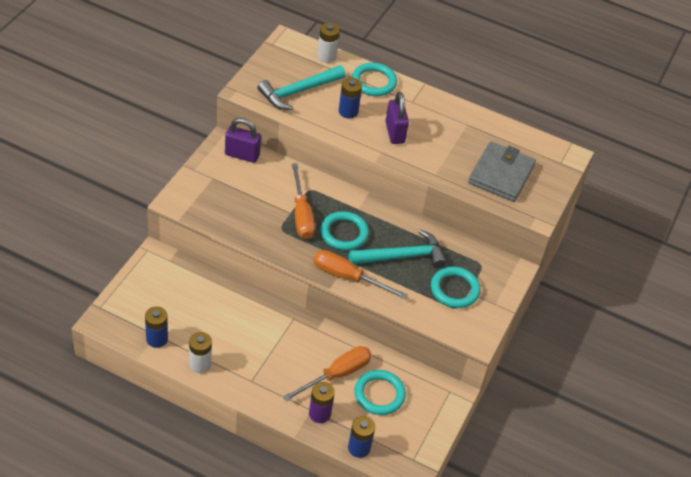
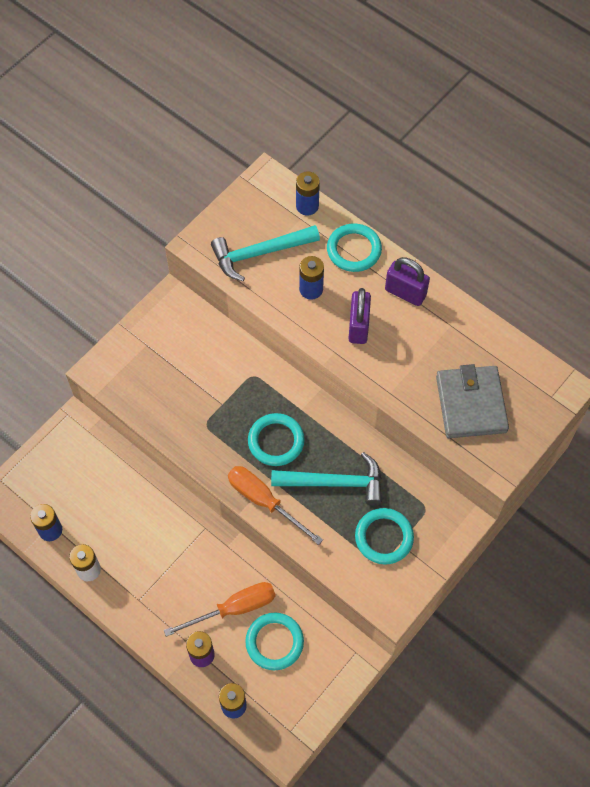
camera: 20 degrees right, 15 degrees up
(242, 155) = (187, 317): purple padlock -> purple padlock (405, 293)
(301, 214) = (234, 409): orange screwdriver -> none
(326, 56) = (307, 206): white battery -> blue battery
(501, 174) = (471, 404): grey wallet -> grey wallet turned 45 degrees counterclockwise

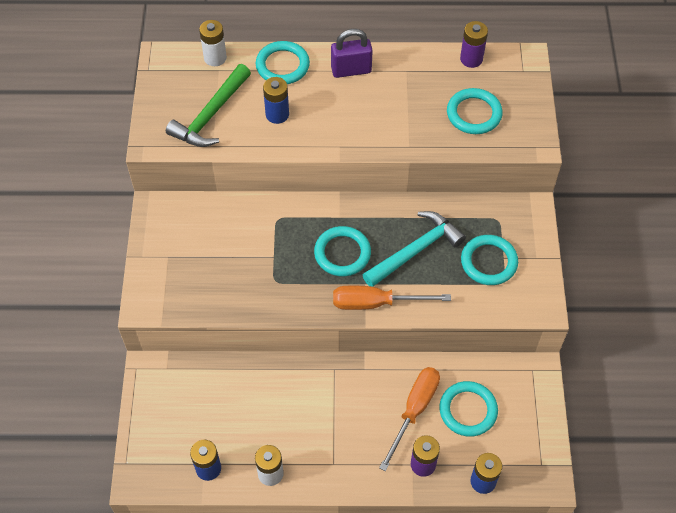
camera: 40 degrees left, 5 degrees down
(260, 253) = (211, 115): turquoise hammer -> green hammer
(307, 206) = (215, 58): blue battery -> white battery
(358, 326) = (340, 116): purple padlock -> none
(471, 404) = (474, 114): grey wallet -> turquoise ring
(516, 354) = (471, 59): none -> purple battery

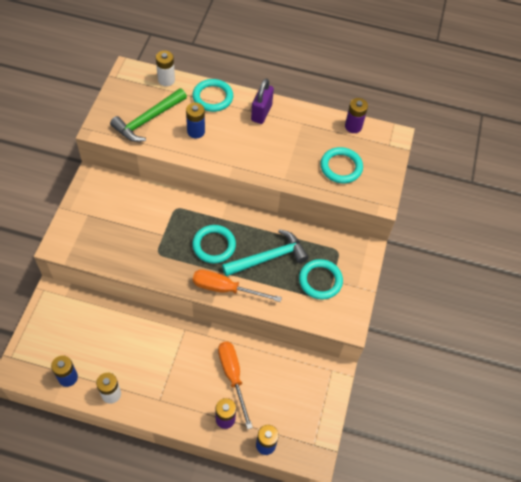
camera: 10 degrees right, 0 degrees up
(351, 70) = (261, 113): purple padlock -> purple padlock turned 75 degrees counterclockwise
(414, 410) = (233, 376): orange screwdriver -> orange screwdriver turned 60 degrees counterclockwise
(468, 410) = (273, 387): turquoise ring -> none

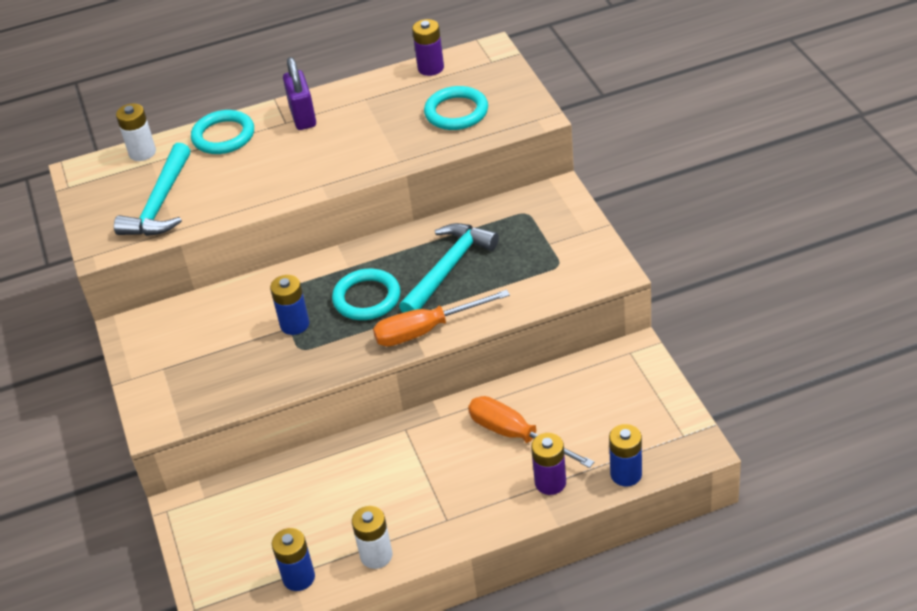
camera: 25 degrees left, 15 degrees down
(148, 120) = (160, 203): green hammer -> turquoise hammer
(196, 131) = (237, 179): blue battery -> blue battery (294, 324)
(320, 280) = (534, 252): turquoise ring -> none

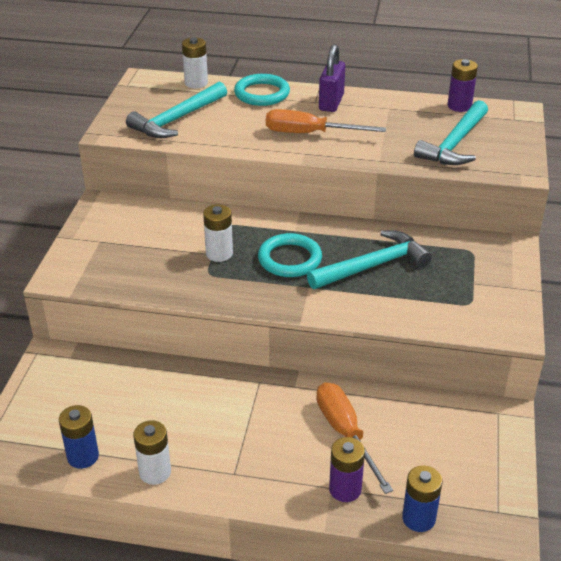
camera: 25 degrees right, 5 degrees down
(294, 324) = (219, 253): blue battery -> white battery
(426, 330) = (317, 304): orange screwdriver -> orange screwdriver (309, 133)
(456, 112) = (455, 143): turquoise ring -> turquoise hammer

